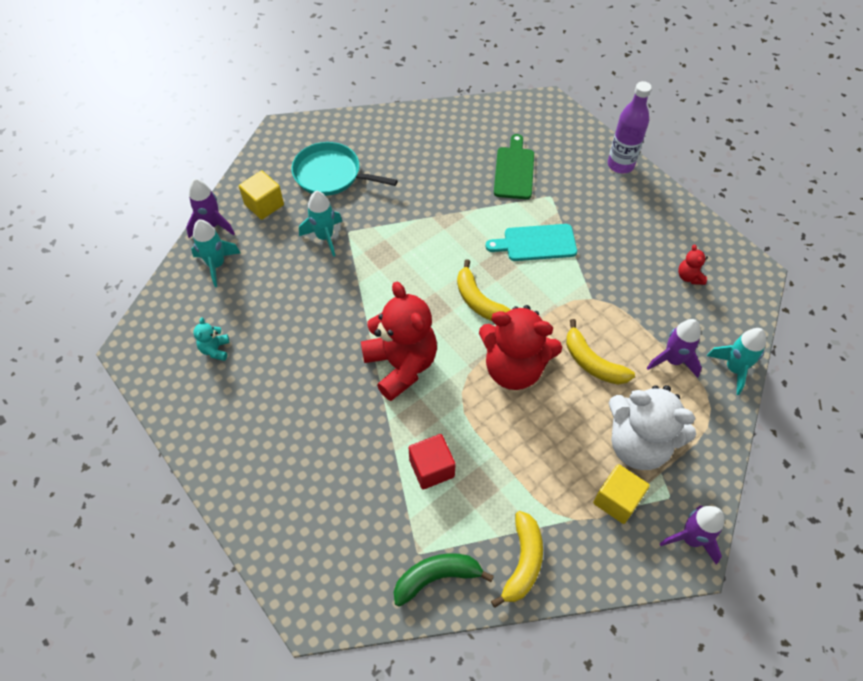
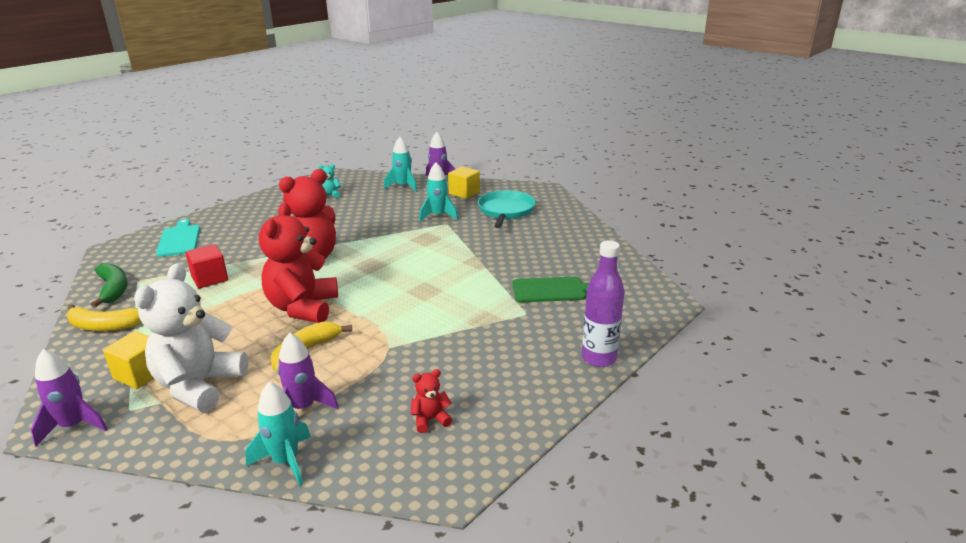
camera: 80 degrees right, 30 degrees down
(479, 301) = (379, 285): yellow banana -> none
(536, 243) = (457, 309): turquoise cutting board -> turquoise cutting board (179, 239)

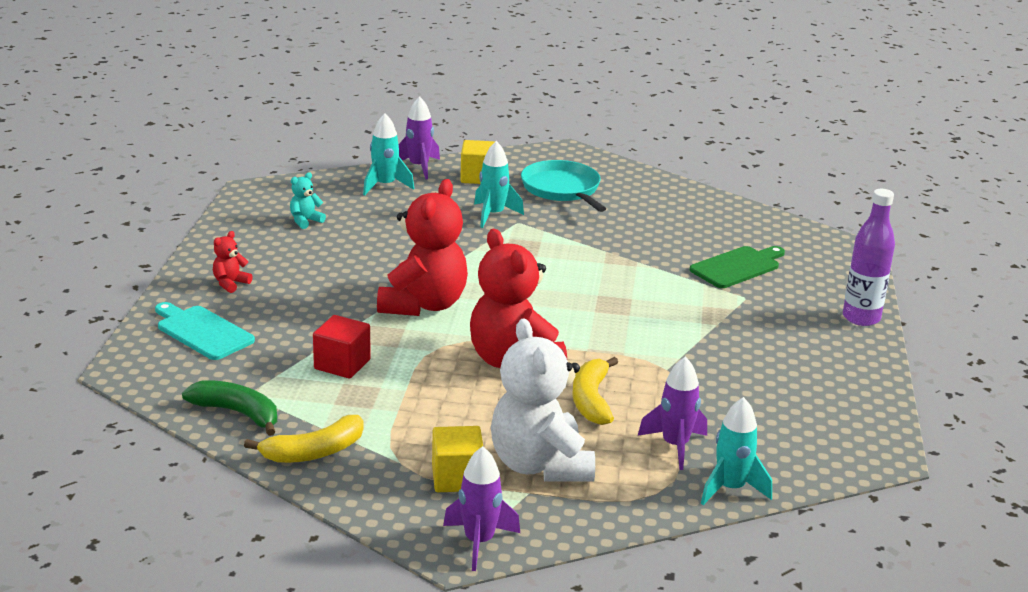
camera: 35 degrees left, 0 degrees up
(430, 420) = (798, 414): red teddy bear -> red teddy bear (230, 283)

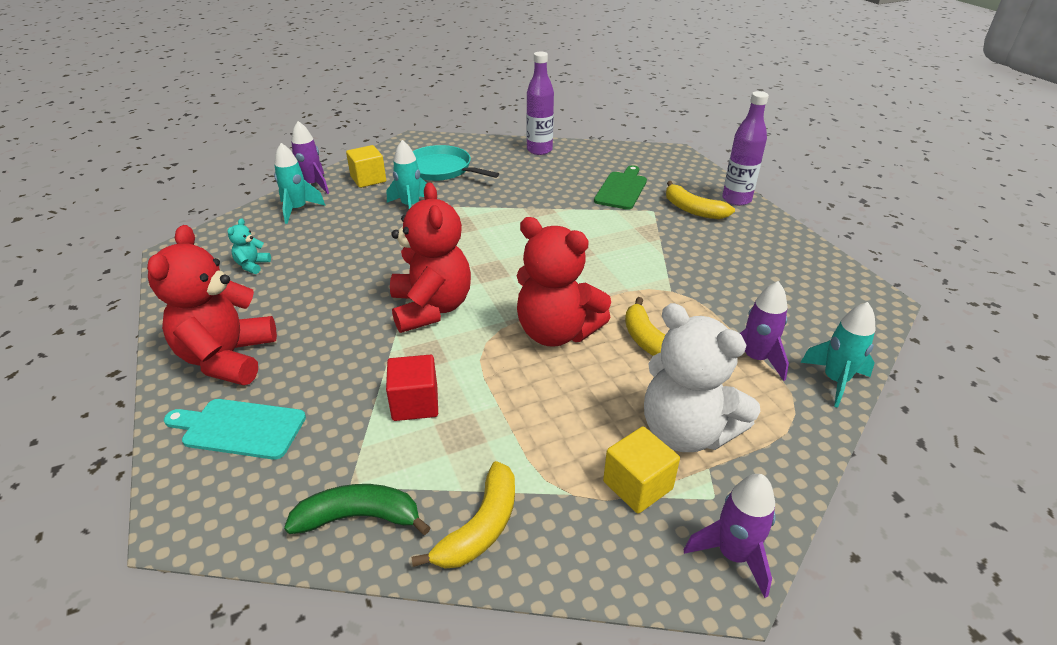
camera: 30 degrees left, 10 degrees up
(230, 283) = (228, 358): red teddy bear -> red teddy bear, size x2.39
(693, 200) = (539, 150): none -> purple bottle
(793, 311) = (693, 210): none -> yellow banana

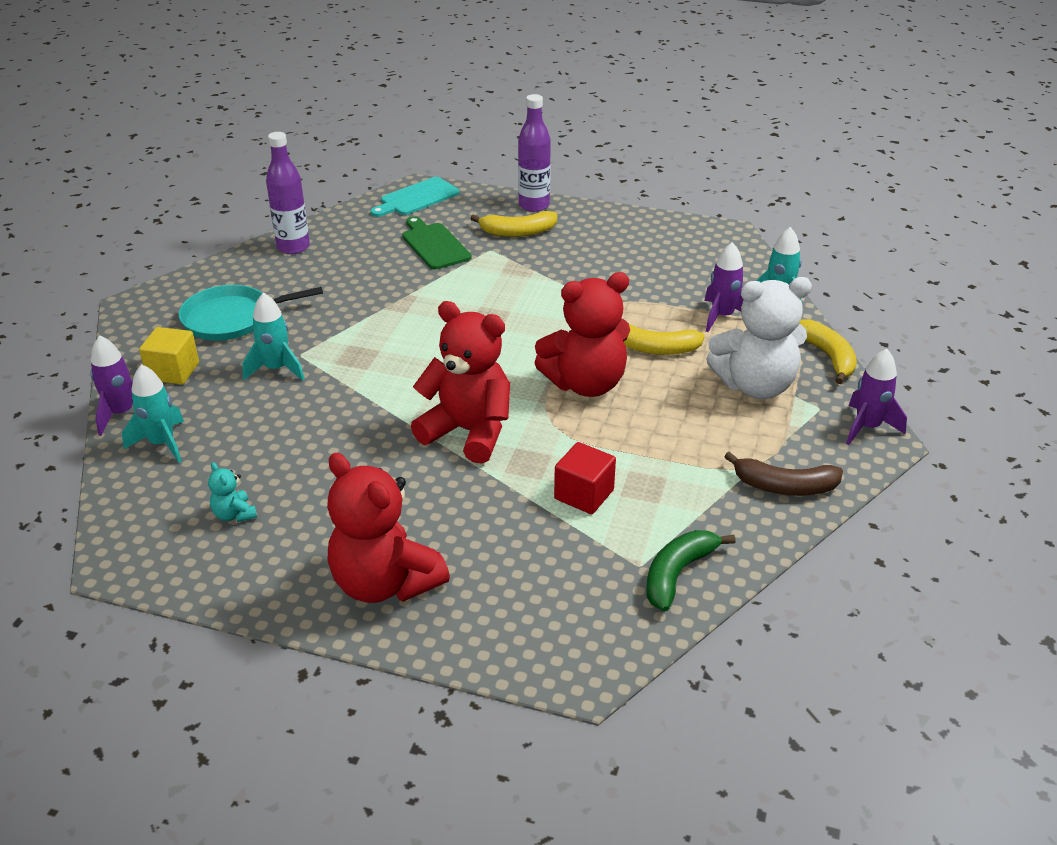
camera: 50 degrees left, 0 degrees up
(240, 428) = (500, 606): turquoise cutting board -> turquoise cutting board (417, 198)
(480, 527) = (745, 519): yellow banana -> yellow banana (827, 356)
(559, 533) = (784, 486): none -> brown banana
(637, 485) = (779, 432): yellow cube -> none

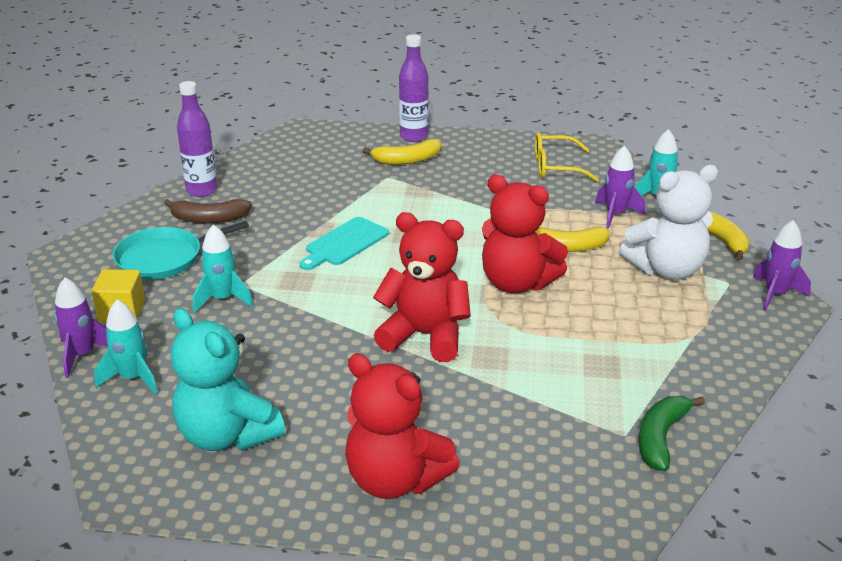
camera: 10 degrees left, 5 degrees down
(234, 514) = (227, 435): turquoise teddy bear -> turquoise teddy bear, size x2.39
(417, 198) = (304, 139): turquoise cutting board -> turquoise cutting board (344, 243)
(434, 245) = (334, 177): green cutting board -> none
(584, 494) = (551, 379): red cube -> none
(586, 384) = (517, 283): red teddy bear -> red teddy bear turned 60 degrees clockwise
(676, 255) = (555, 167): none -> yellow glasses
(784, 486) = (725, 351): brown banana -> brown banana (209, 219)

